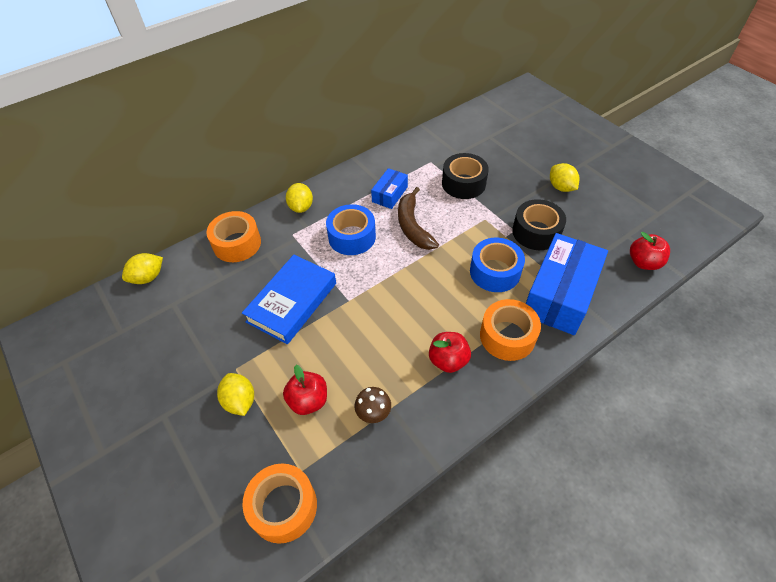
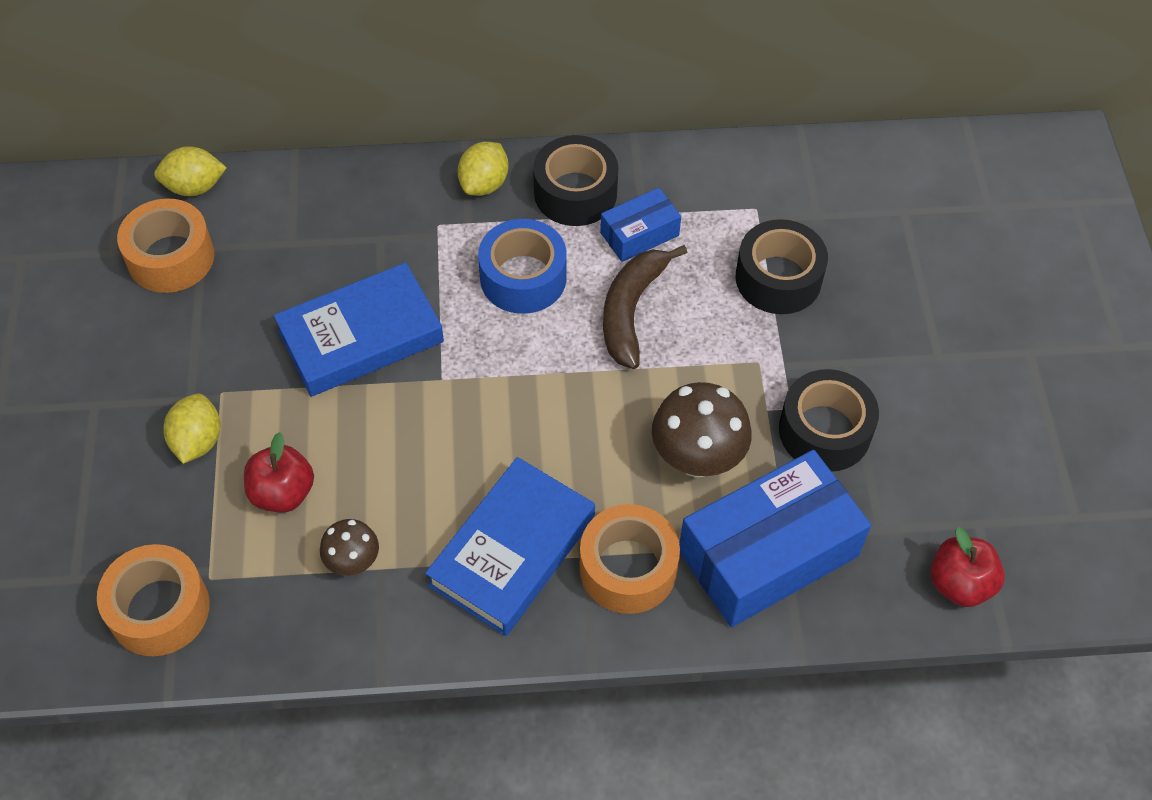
camera: 30 degrees right, 5 degrees up
(237, 244) = (348, 197): orange tape -> orange tape (171, 257)
(347, 191) = (575, 193): none -> black tape
(448, 360) = (512, 551): red apple -> blue book
(495, 272) = (697, 459): blue tape -> brown mushroom
(561, 187) = (943, 375): yellow lemon -> none

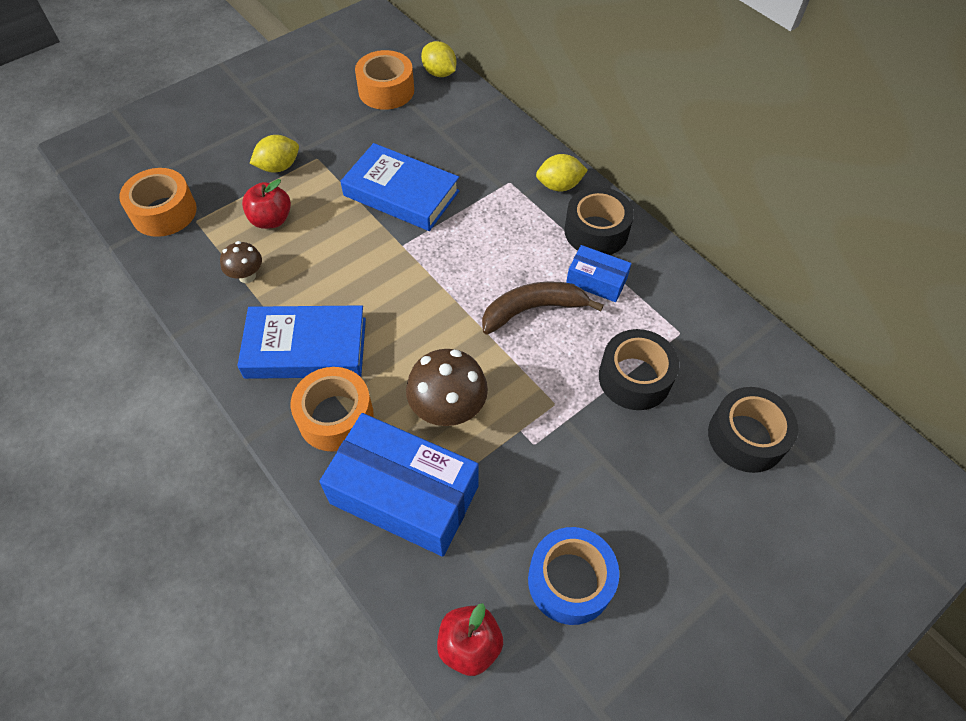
camera: 55 degrees right, 0 degrees up
(523, 278) = (508, 242): blue tape -> blue tape (570, 581)
(824, 431) = (532, 476): black tape -> black tape (746, 437)

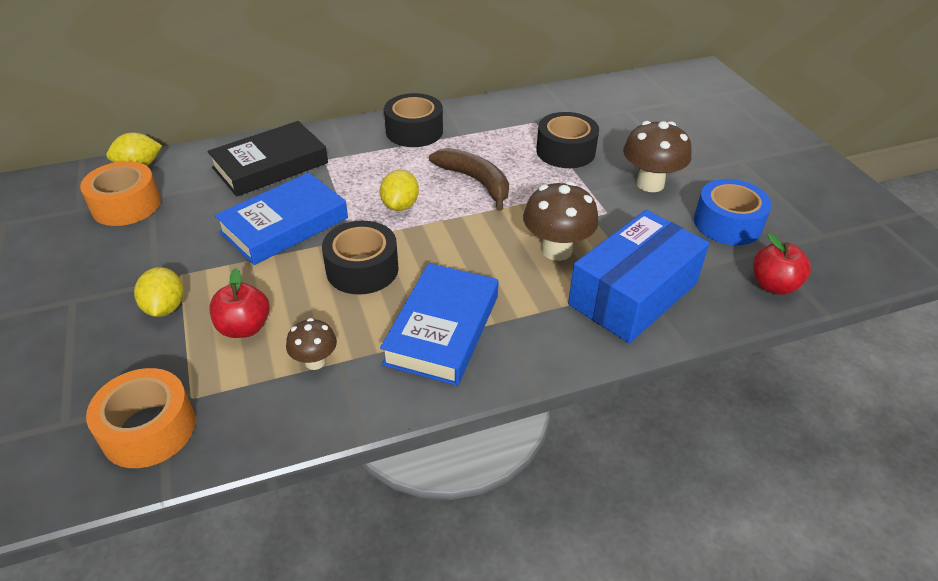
camera: 70 degrees left, 15 degrees down
(335, 417) = (535, 322): orange tape -> none
(481, 149) = (270, 165): none -> black book
(532, 310) = (475, 181): brown banana -> brown banana turned 135 degrees clockwise
(559, 186) = (350, 136): yellow lemon -> yellow lemon (400, 205)
(596, 281) = (465, 144): blue box -> none
(612, 480) = (650, 184): none -> brown mushroom
(746, 437) = (632, 121): black tape -> black tape (362, 269)

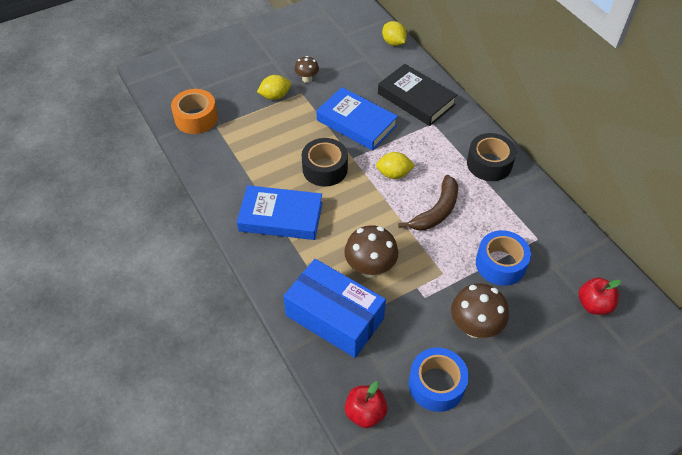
camera: 80 degrees right, 10 degrees up
(126, 205) = (354, 51): orange tape -> none
(244, 328) = (266, 131): red apple -> red apple (593, 305)
(315, 361) = (247, 166): brown mushroom -> brown mushroom (307, 79)
(565, 151) = (500, 264): black tape -> blue tape

